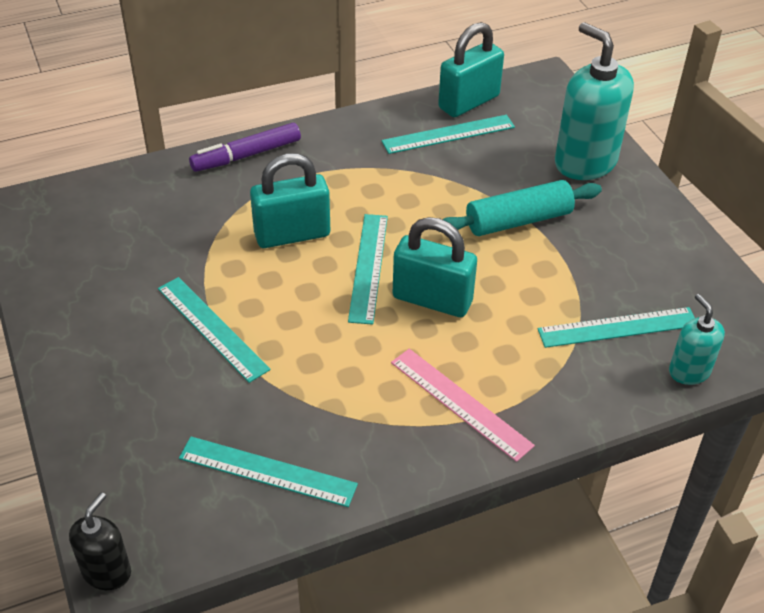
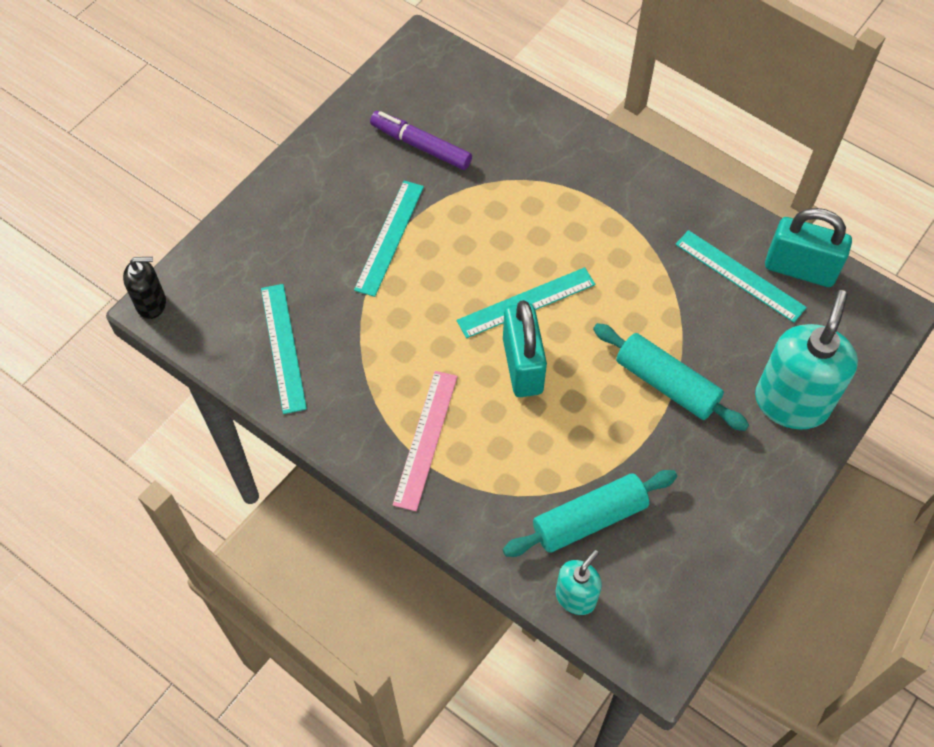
camera: 60 degrees right, 15 degrees up
(247, 155) = (591, 148): purple marker -> purple marker (421, 146)
(292, 235) = (523, 231): turquoise padlock -> none
(618, 327) = (589, 519): turquoise ruler -> turquoise rolling pin

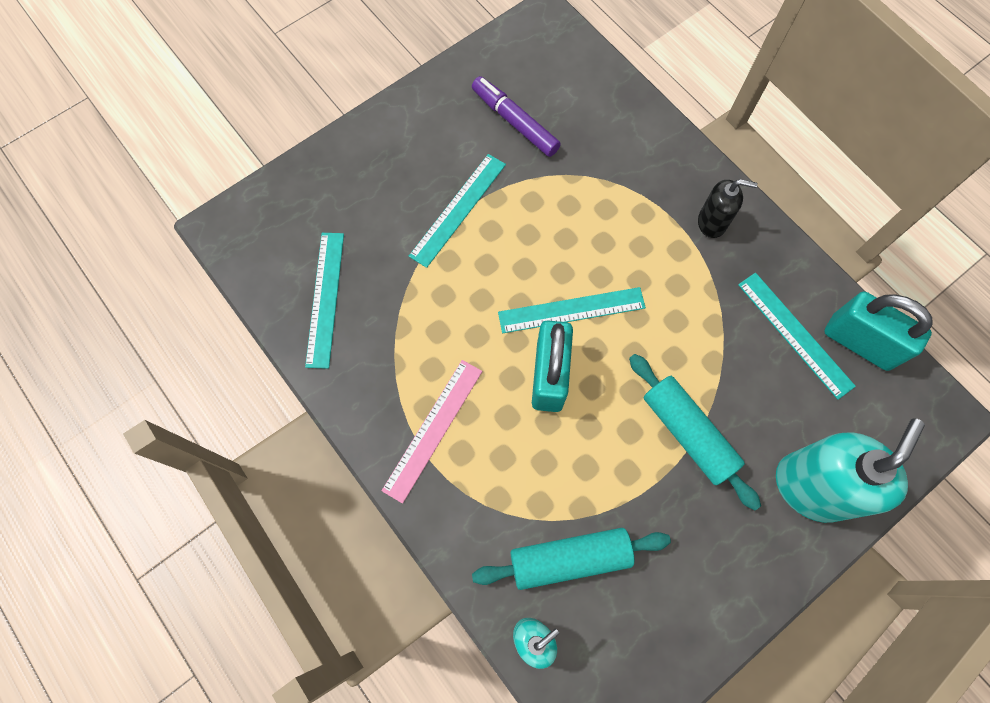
camera: 15 degrees right, 10 degrees up
(151, 303) = (217, 223): black soap dispenser -> black soap dispenser (712, 222)

